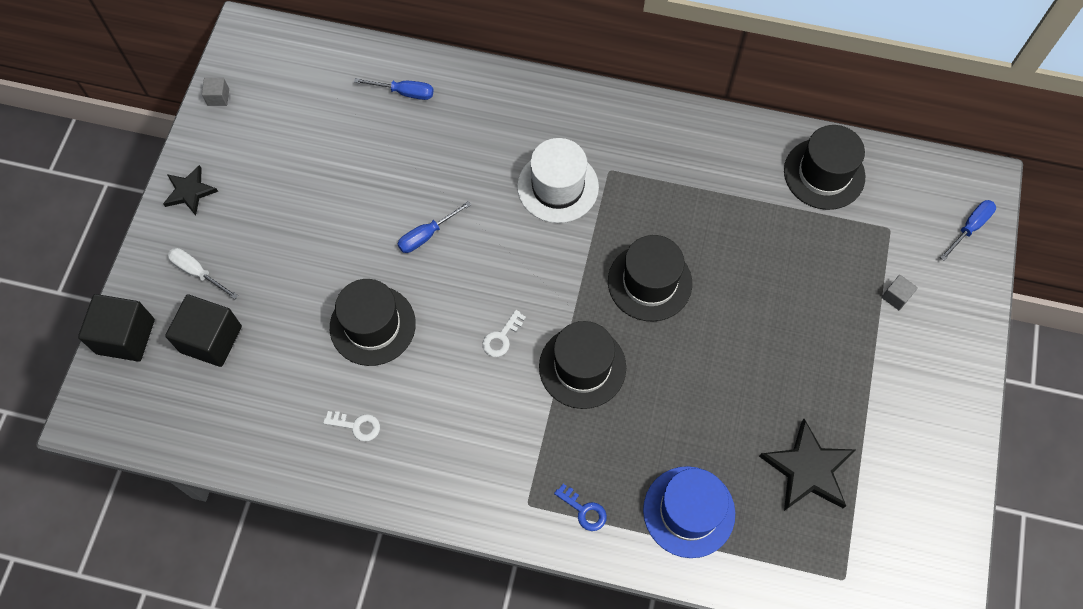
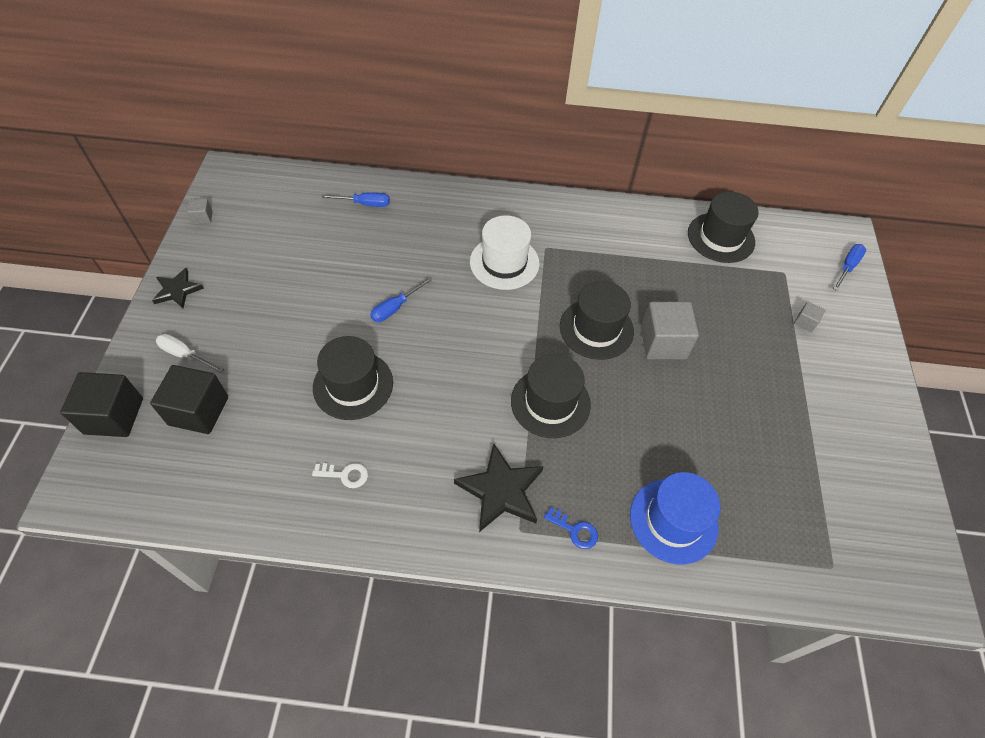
camera: 10 degrees left, 10 degrees down
(501, 337) = (473, 384): white key -> none
(722, 307) = (663, 342): none -> grey cube
(808, 469) = (771, 470): black star -> black star (501, 490)

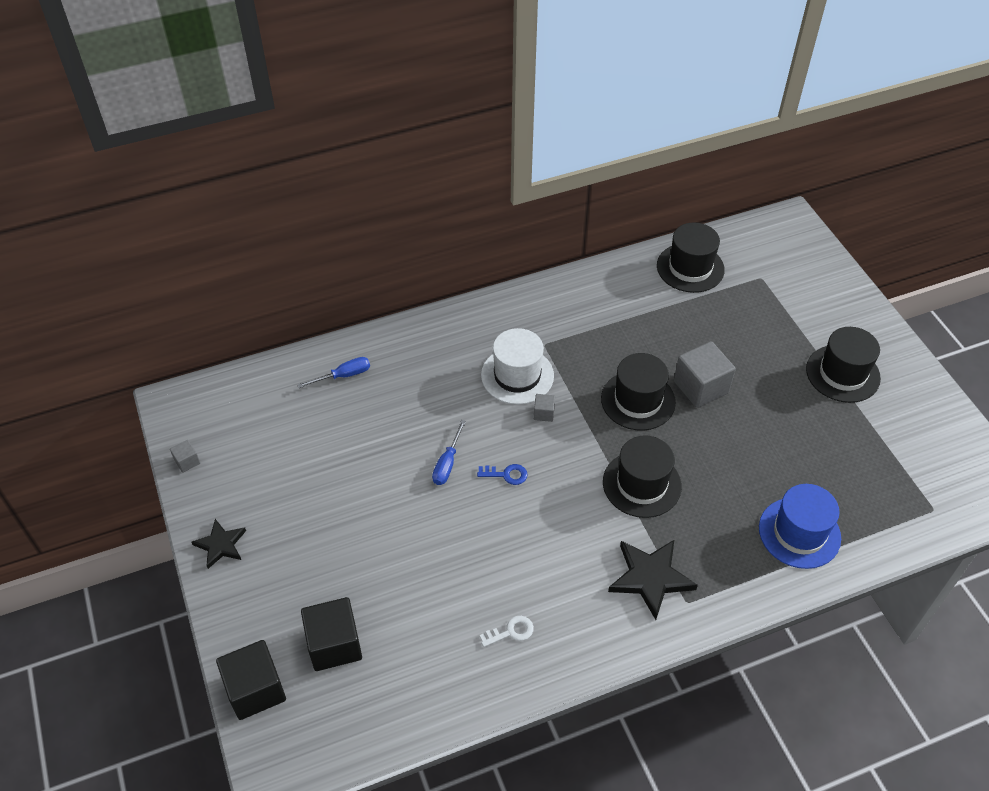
camera: 25 degrees left, 5 degrees down
(185, 355) = (279, 601): white screwdriver -> none
(353, 385) = (460, 552): black hat -> black hat (842, 373)
(575, 530) = (729, 579): blue key -> blue key (506, 474)
(805, 322) = (802, 316): grey cube -> grey cube (544, 413)
(847, 267) = (808, 250): blue screwdriver -> none

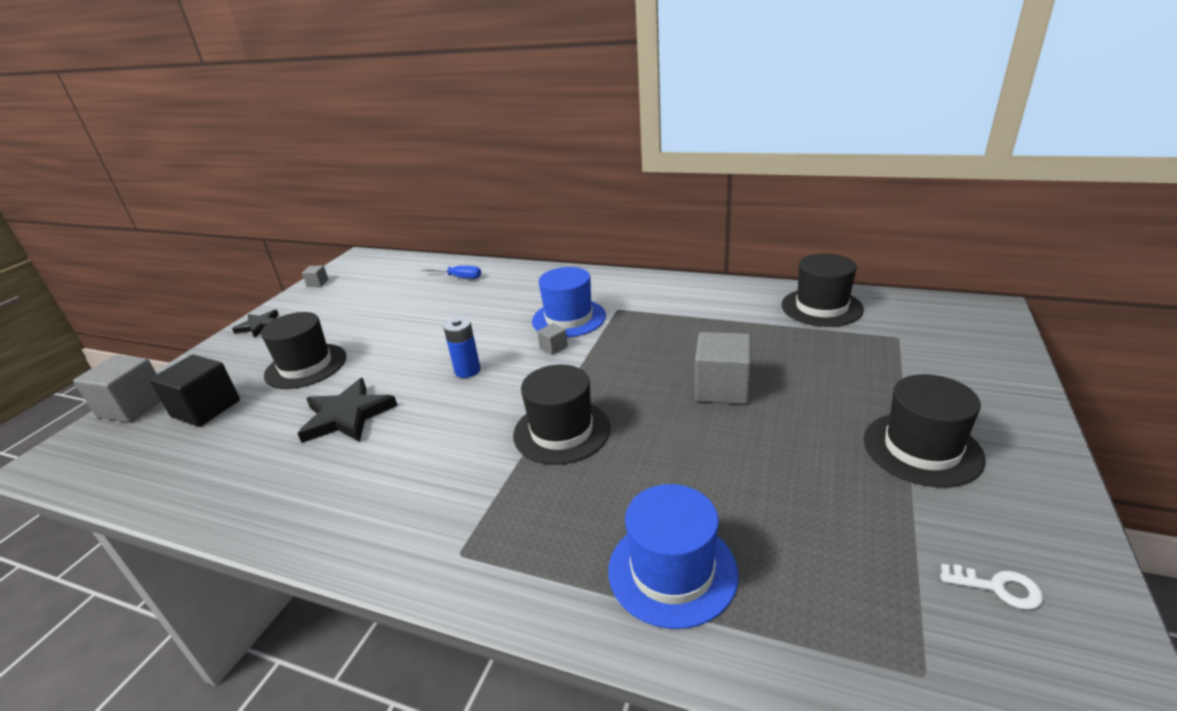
camera: 45 degrees right, 20 degrees down
(255, 689) = (133, 406): black cube -> grey cube
(447, 463) = (441, 346): blue screwdriver -> none
(506, 474) = (467, 371): blue key -> blue battery
(511, 632) = (299, 474): white key -> white key (998, 587)
(517, 375) = (569, 318): white hat -> blue hat
(638, 400) = (645, 372): black hat -> black hat (306, 366)
(650, 578) = (459, 508): black star -> black star (347, 415)

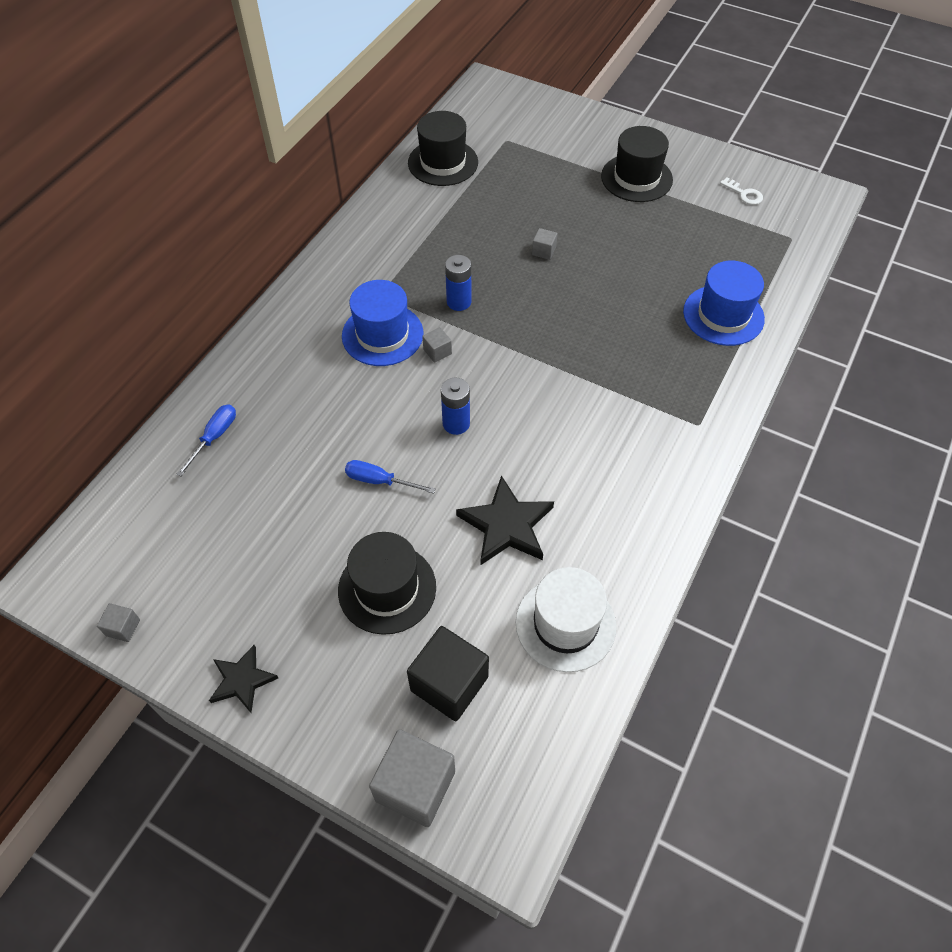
camera: 85 degrees left, 25 degrees up
(225, 466) = (565, 624): none -> white hat
(409, 345) = (379, 481): none -> blue screwdriver
(561, 431) = (574, 356): black hat -> none
(621, 348) = (459, 302): none -> blue battery
(722, 388) = (543, 251): grey cube -> grey cube, size x0.47
(998, 587) = (744, 194): white key -> white key turned 105 degrees clockwise

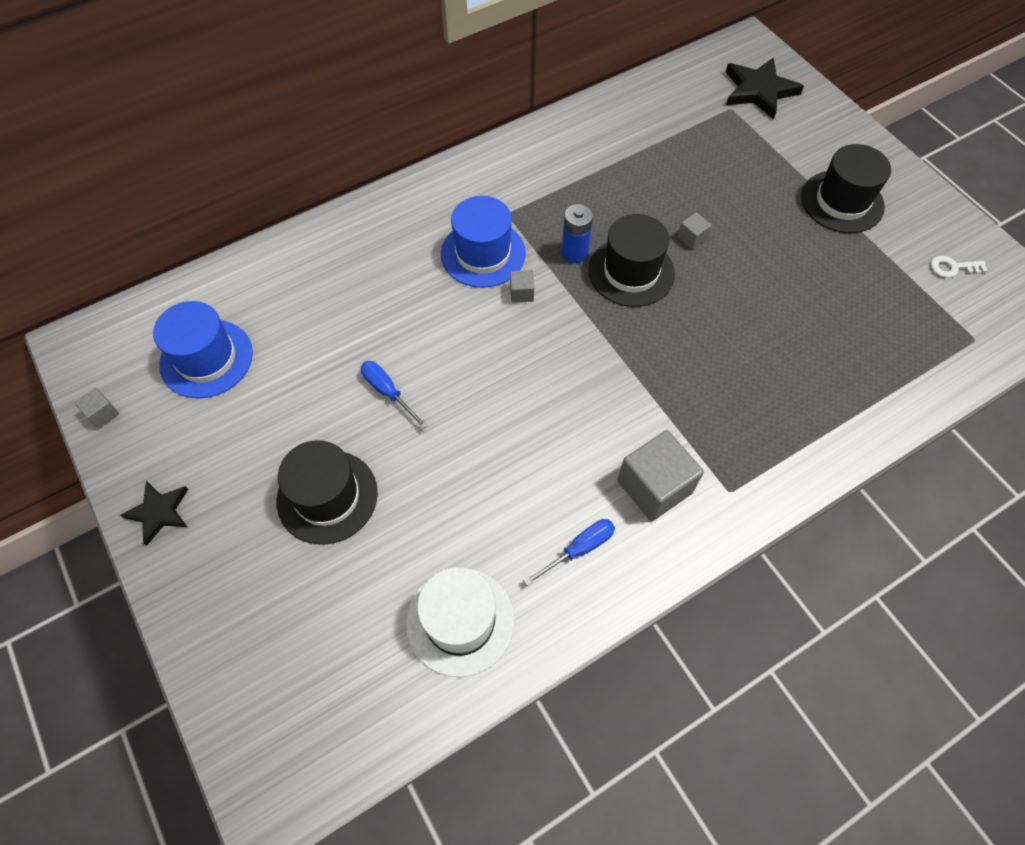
camera: 30 degrees right, 5 degrees up
(214, 437) = (279, 282): blue screwdriver -> blue screwdriver (579, 549)
(415, 786) = (230, 692): grey cube -> grey cube (654, 487)
(443, 162) = (652, 107): black hat -> black hat (631, 272)
(449, 683) = (320, 616): black cube -> none
(456, 423) = (492, 371): blue battery -> none
(506, 525) = (471, 494): black star -> black star (759, 91)
(723, 315) = (837, 389): blue hat -> blue hat (206, 358)
(744, 194) = (952, 267): white key -> white key turned 105 degrees clockwise

